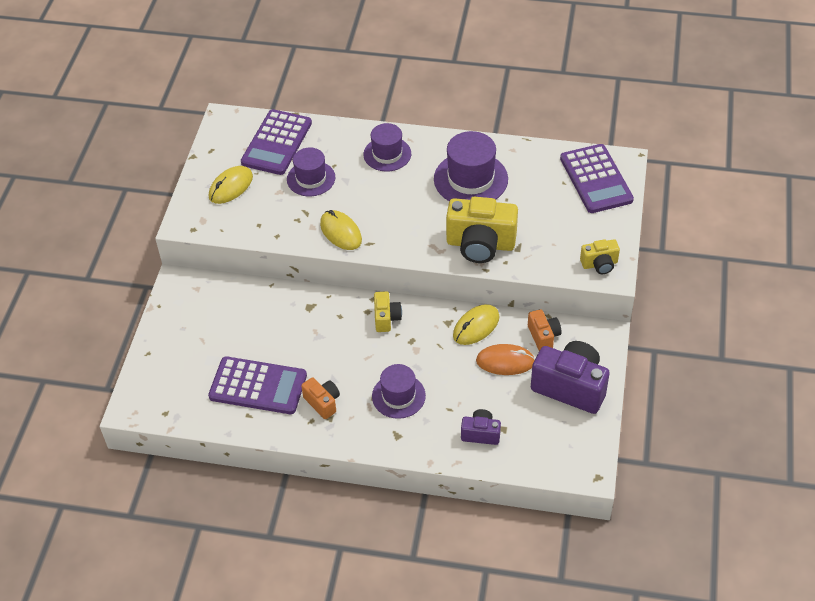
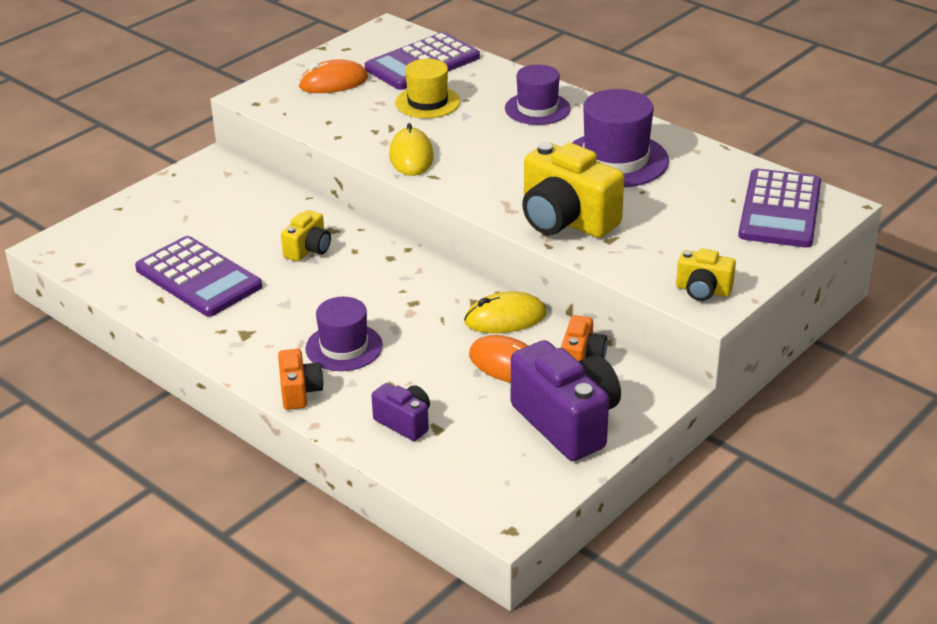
camera: 30 degrees right, 15 degrees down
(231, 187) = (333, 82): yellow mouse -> orange mouse
(311, 178) = (427, 102): purple hat -> yellow hat
(322, 402) = (252, 319): orange camera -> orange camera (299, 392)
(386, 318) = (405, 271): yellow camera -> yellow camera (308, 250)

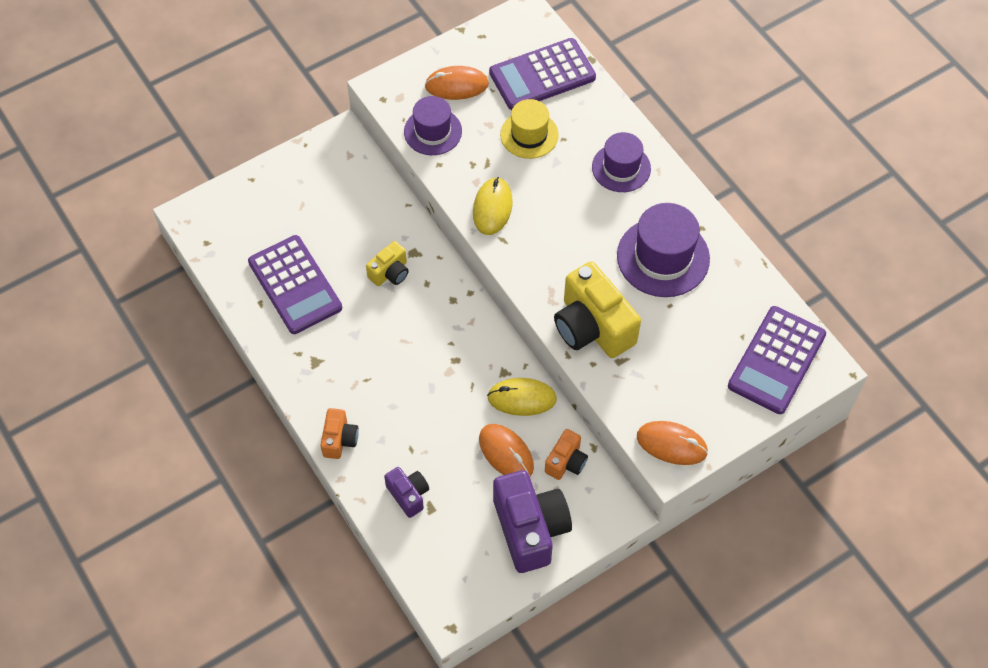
camera: 15 degrees right, 25 degrees up
(344, 347) = (386, 398): purple hat -> purple hat (433, 131)
(703, 290) = (671, 444): yellow camera -> orange mouse

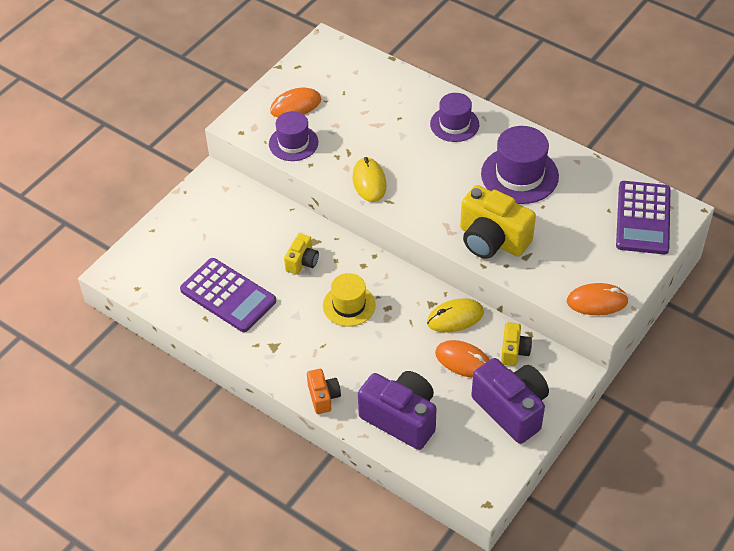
camera: 20 degrees left, 10 degrees down
(408, 495) = (401, 418): purple camera -> purple camera, size x1.92
(529, 135) = (371, 123): yellow hat -> yellow hat (349, 305)
(542, 75) = (359, 79): purple calculator -> none
(566, 462) = (514, 351): orange camera -> yellow camera

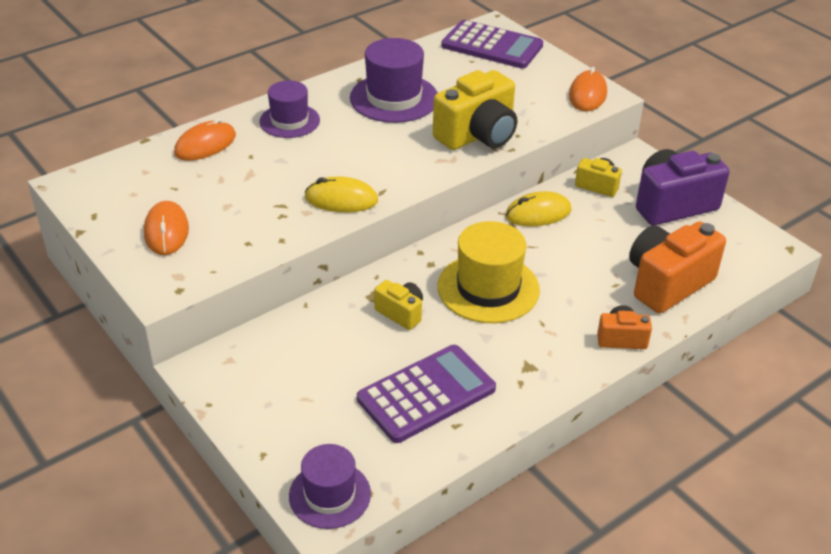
camera: 75 degrees left, 10 degrees down
(293, 143) = (234, 246): purple hat -> purple hat (330, 495)
(349, 305) = (488, 288): yellow hat -> yellow hat, size x1.52
(401, 418) = (667, 283): purple camera -> orange camera
(455, 318) = (538, 213): yellow mouse -> yellow mouse turned 75 degrees clockwise
(463, 361) = (600, 221): orange mouse -> orange mouse (205, 145)

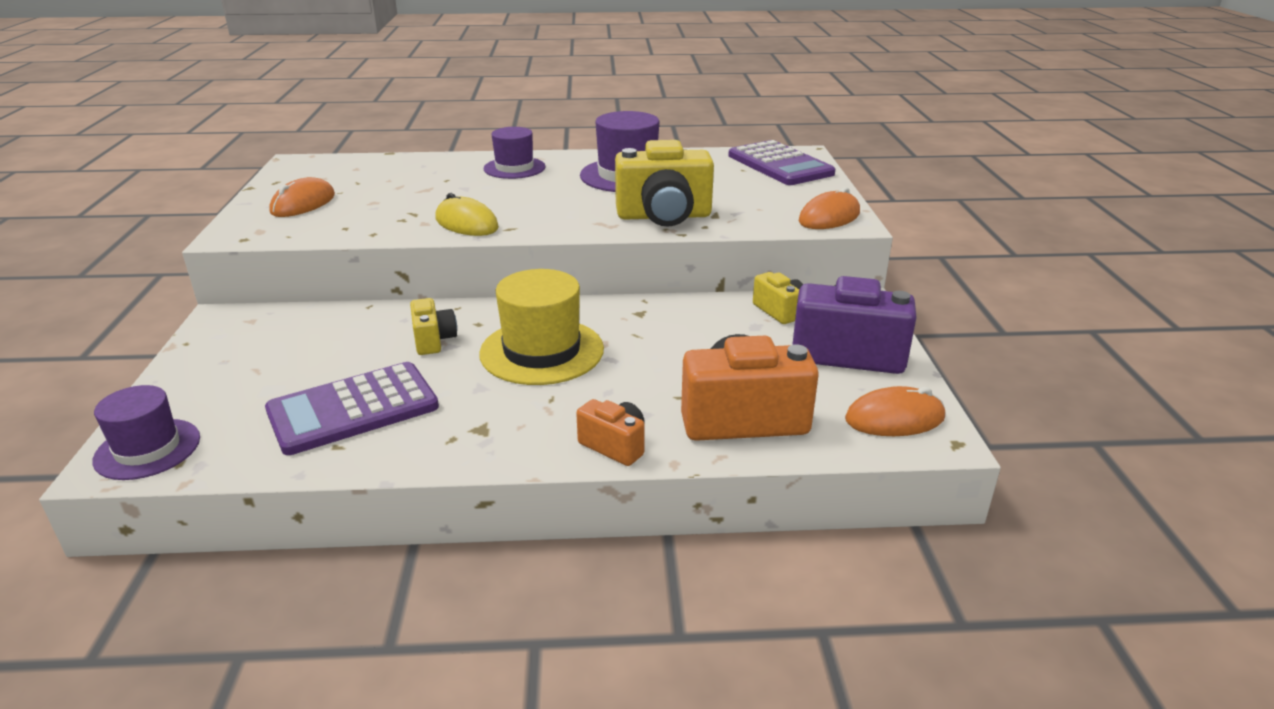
camera: 35 degrees right, 10 degrees down
(205, 145) = (425, 165): orange mouse -> orange mouse (894, 418)
(426, 394) = (353, 409): purple calculator -> purple calculator turned 150 degrees clockwise
(538, 213) = (681, 312): yellow mouse -> none

